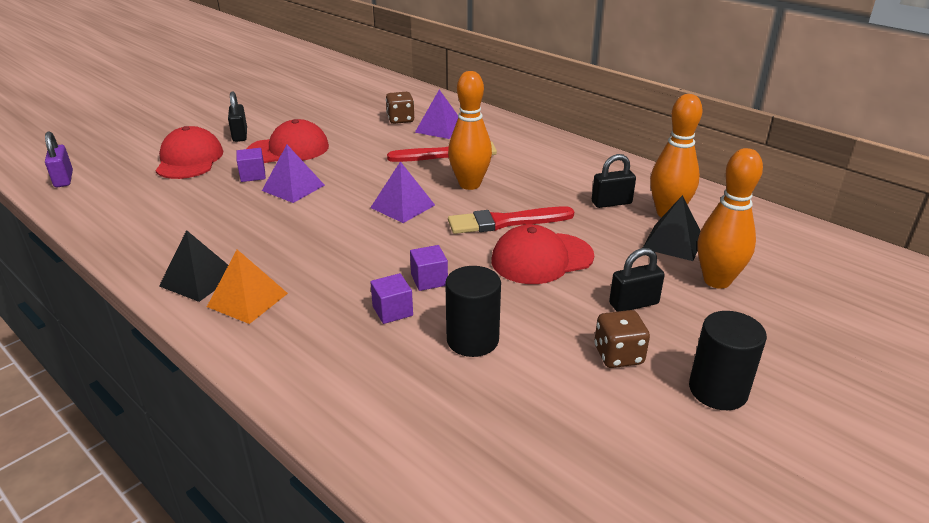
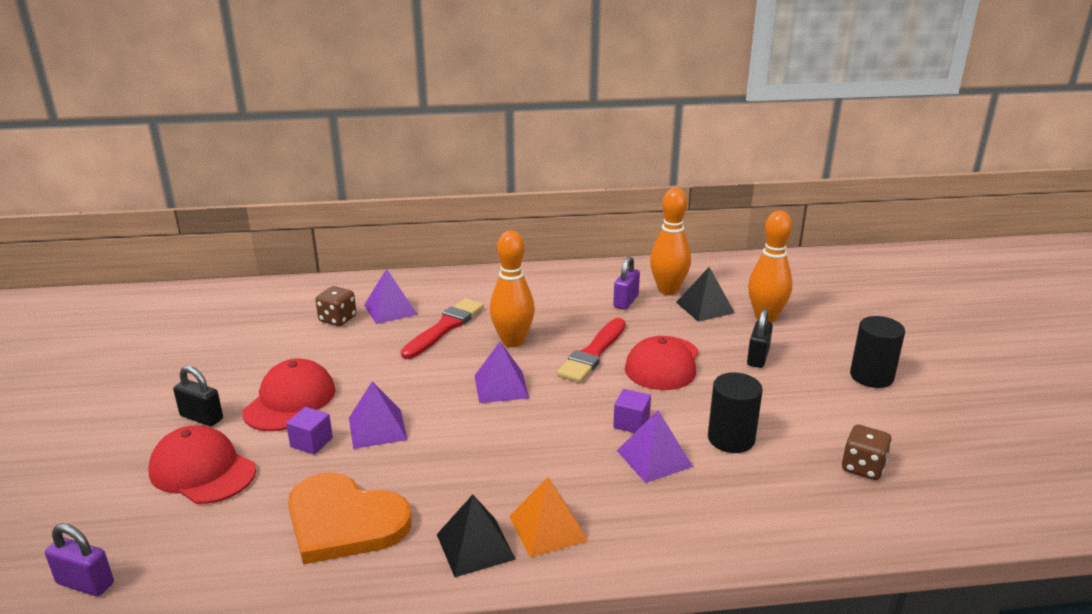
camera: 50 degrees left, 5 degrees down
(182, 222) = (344, 521): none -> orange heart
(392, 311) = (654, 458): purple cube -> purple pyramid
(611, 203) = (626, 301): black padlock -> purple padlock
(618, 355) = (806, 391): brown dice -> brown dice (863, 467)

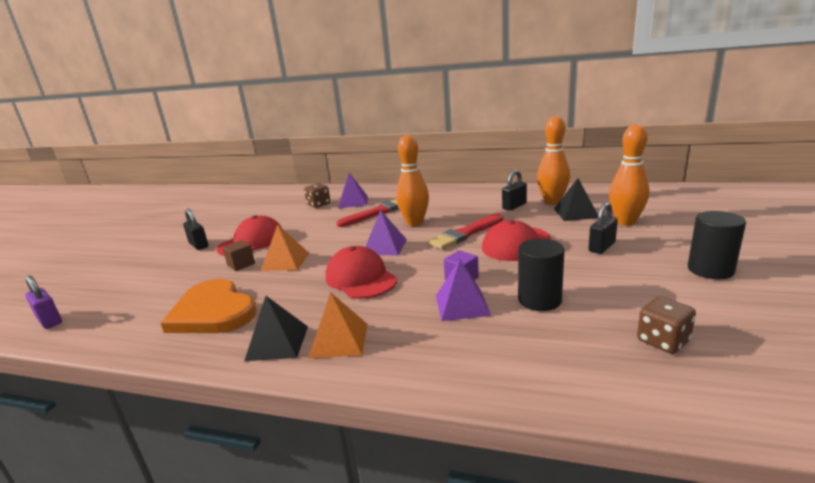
camera: 25 degrees right, 5 degrees down
(202, 470) = (170, 271): red cap -> red cap (360, 278)
(311, 442) = (241, 264): purple cube -> brown cube
(377, 428) = (285, 261): purple pyramid -> orange pyramid
(626, 301) = (514, 206): purple padlock -> black padlock

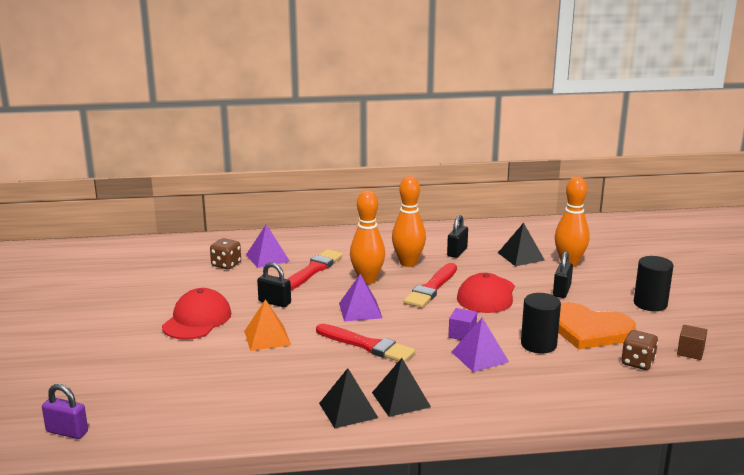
camera: 25 degrees left, 0 degrees up
(199, 245) = (130, 331): black padlock -> black padlock (274, 302)
(213, 311) = (250, 395): orange heart -> orange heart (588, 329)
(241, 264) = (218, 346): brown cube -> brown cube (690, 352)
(339, 340) = (401, 399): orange pyramid -> black pyramid
(360, 278) = (367, 345): red cap -> red brush
(552, 201) = (491, 244): orange bowling pin -> orange bowling pin (408, 263)

